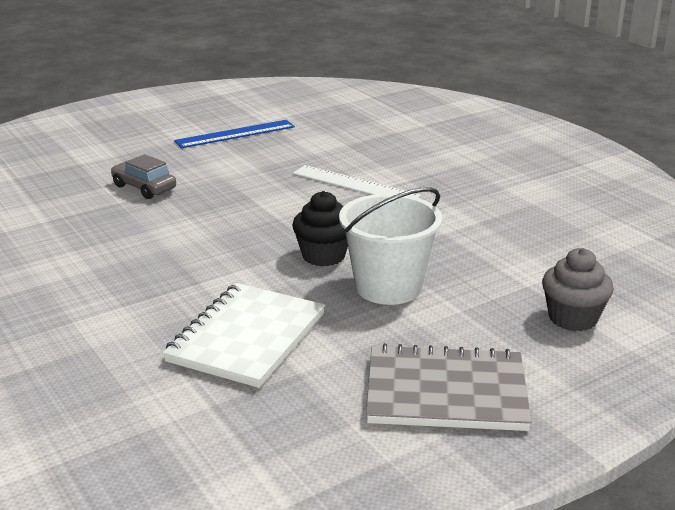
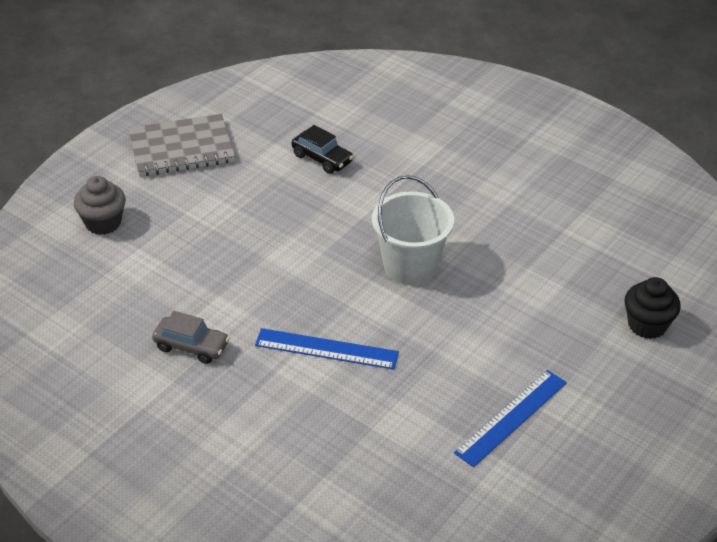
camera: 160 degrees right, 15 degrees up
(144, 188) = (523, 293): grey car -> grey car (191, 346)
(247, 338) = (322, 159): white notebook -> black car
(323, 256) = (309, 243): black cupcake -> black cupcake (647, 325)
(355, 184) = (326, 349): white ruler -> blue ruler
(388, 287) = (245, 222): white bucket -> white bucket (410, 266)

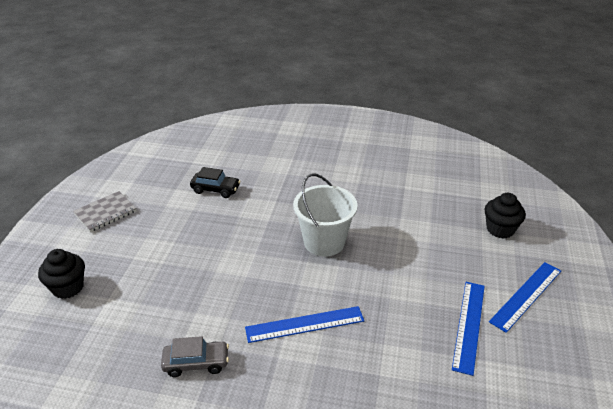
camera: 25 degrees left, 5 degrees down
(103, 223) = (68, 287): grey cupcake -> black cupcake
(181, 148) = (105, 213): grey notebook -> grey notebook, size x0.66
(610, 411) = (526, 295): none -> blue ruler

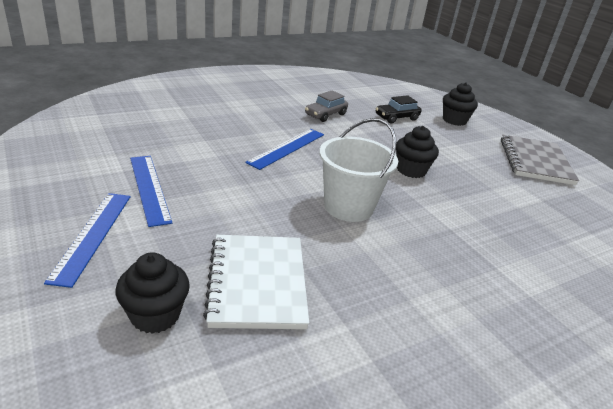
camera: 135 degrees right, 5 degrees down
(105, 213) = (535, 162): grey notebook -> grey notebook, size x1.52
(215, 189) = (515, 214): black car -> black car (396, 117)
(227, 250) = (411, 170): none -> black cupcake
(434, 222) = (257, 283): none -> white notebook

